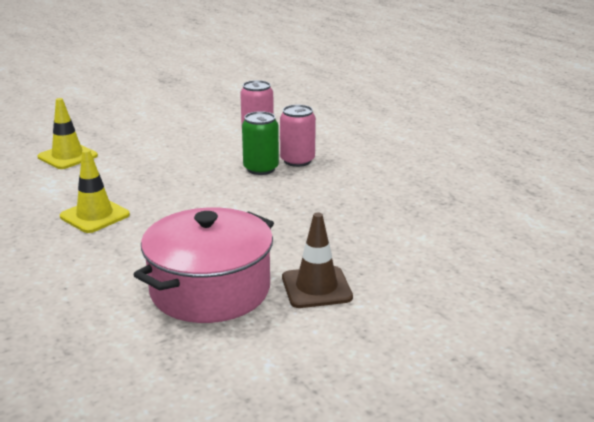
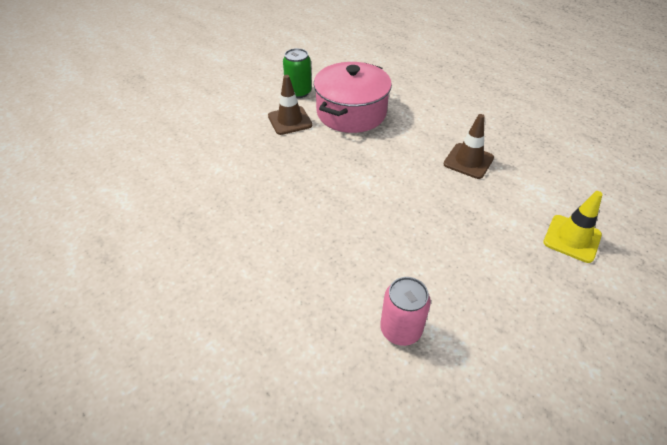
camera: 170 degrees right, 20 degrees up
(95, 216) = (468, 161): yellow traffic cone -> brown traffic cone
(261, 169) = (366, 244): green can -> green can (298, 92)
(297, 161) = (333, 265): pink can -> none

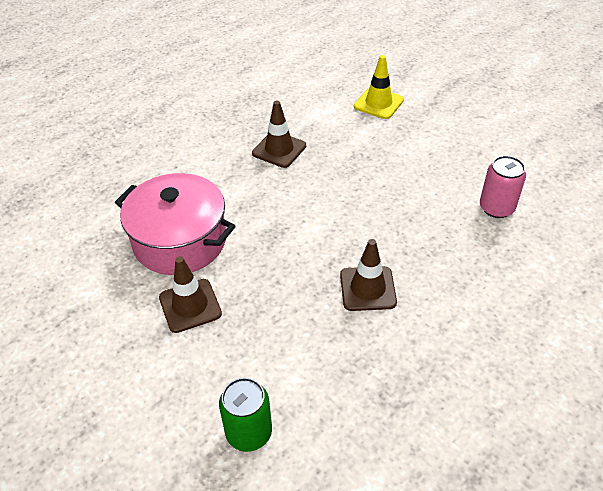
camera: 90 degrees left, 0 degrees up
(294, 211) = (367, 289): none -> brown traffic cone
(298, 92) = (118, 300): green can -> green can (249, 432)

